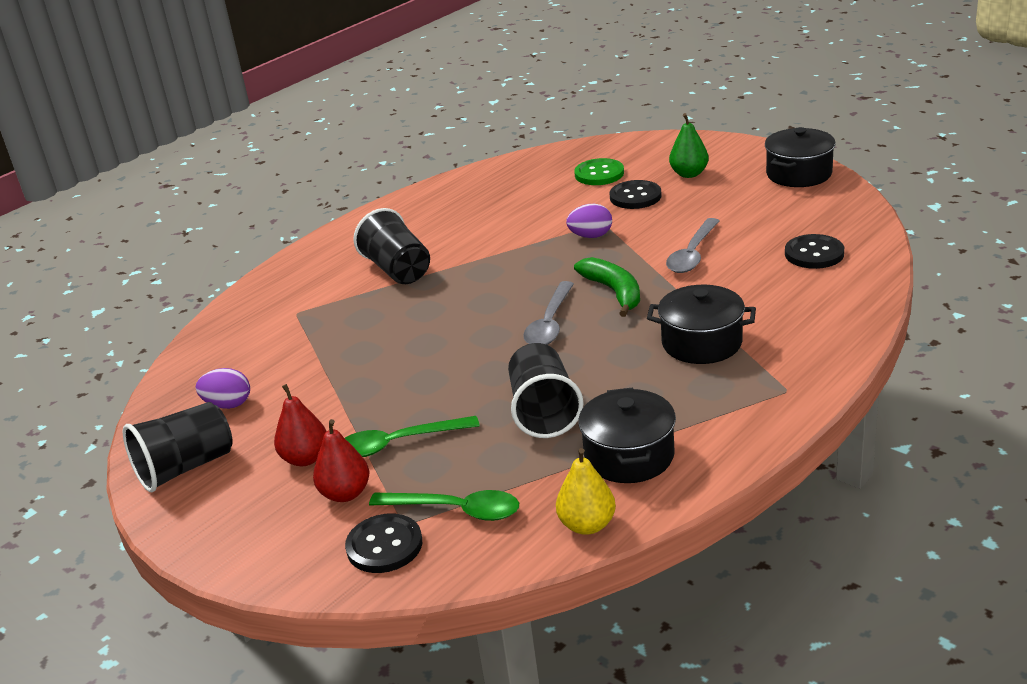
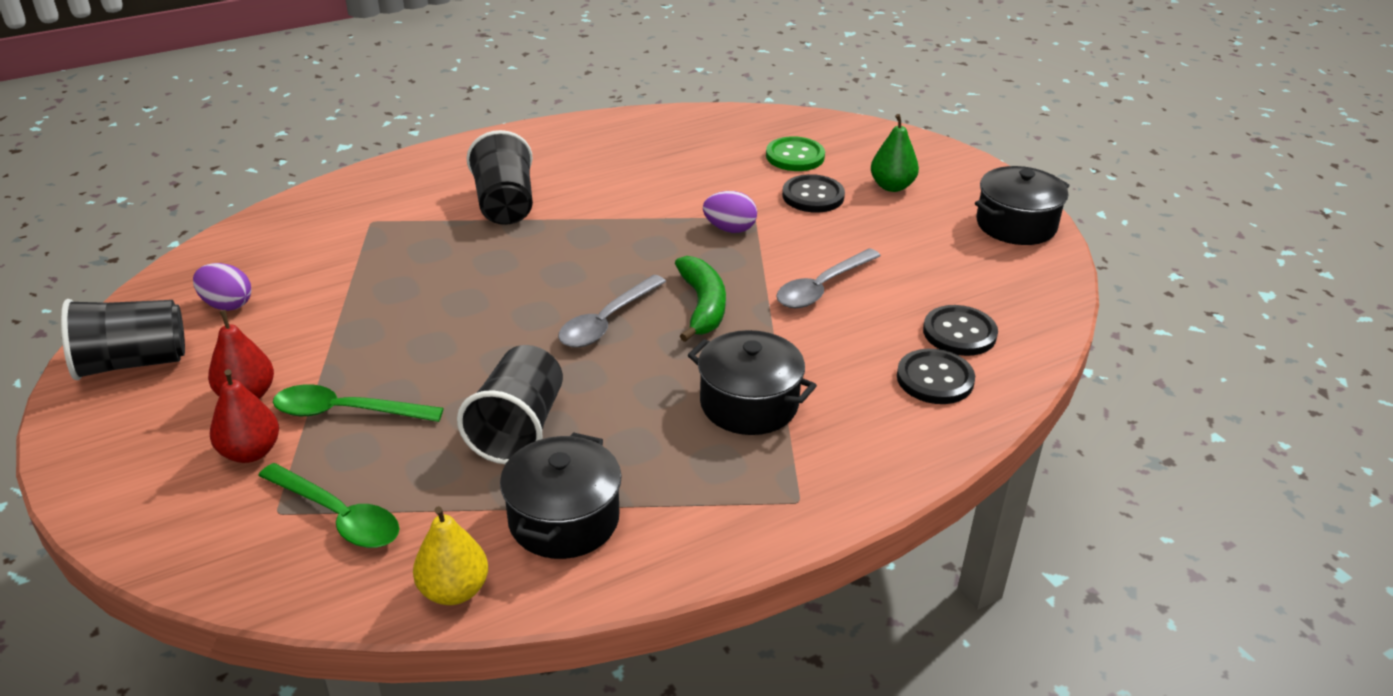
camera: 15 degrees right, 5 degrees up
(384, 545) = (237, 531): black button -> black button (935, 379)

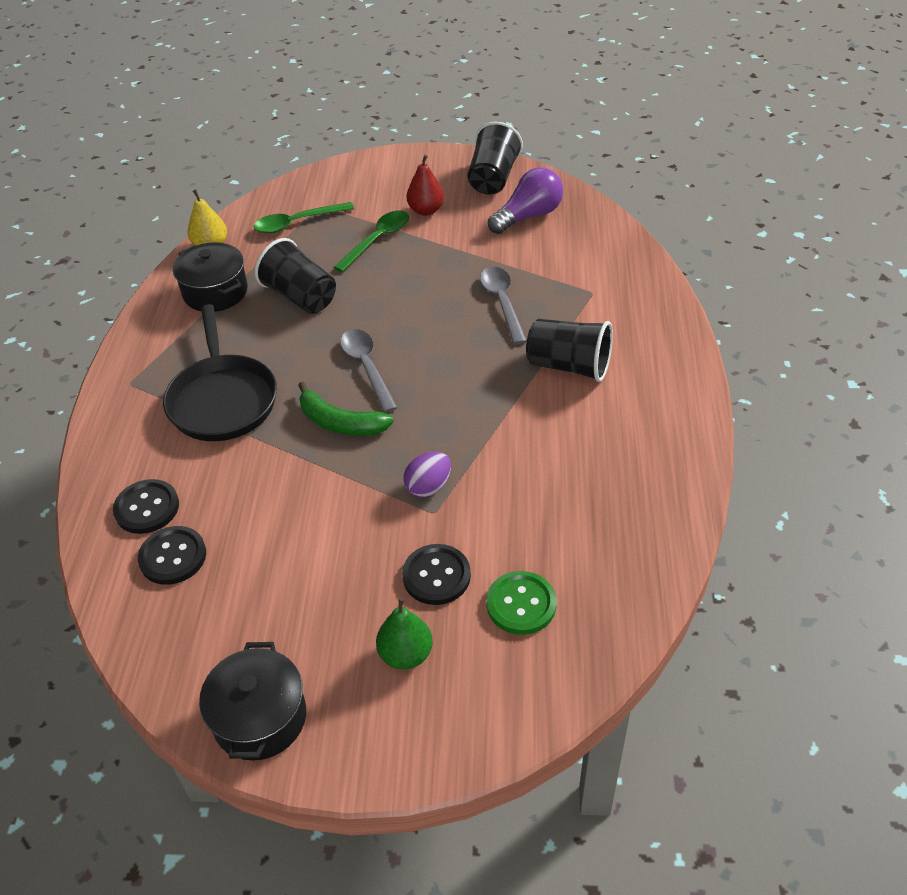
camera: 125 degrees right, 10 degrees up
(227, 304) = (528, 216): purple egg -> purple light bulb
(250, 452) = (374, 205): red pear -> none
(749, 404) = (222, 399): black pot -> black pan
(821, 288) = (300, 503): grey spoon -> grey spoon (502, 302)

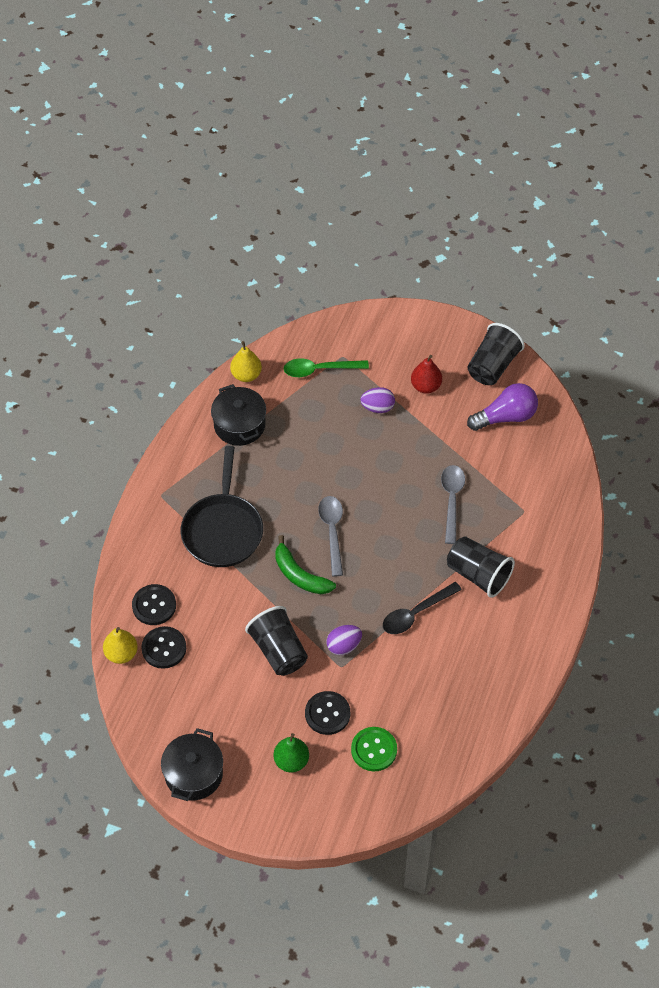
camera: 15 degrees right, 10 degrees up
(110, 580) = (121, 654): none -> yellow pear
(300, 297) = (302, 449): black cup -> black cup (278, 650)
(378, 240) = (377, 407): green spoon -> purple egg
(508, 426) = (415, 613): none -> black spoon

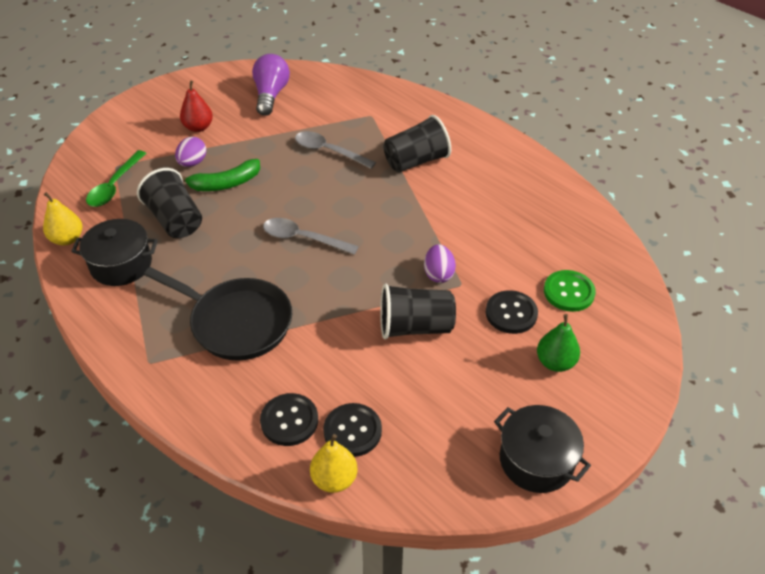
camera: 65 degrees left, 10 degrees down
(299, 575) = (335, 279): green banana -> green banana (225, 183)
(415, 613) = (432, 213): black spoon -> none
(493, 366) = (214, 85): black cup -> black cup (175, 220)

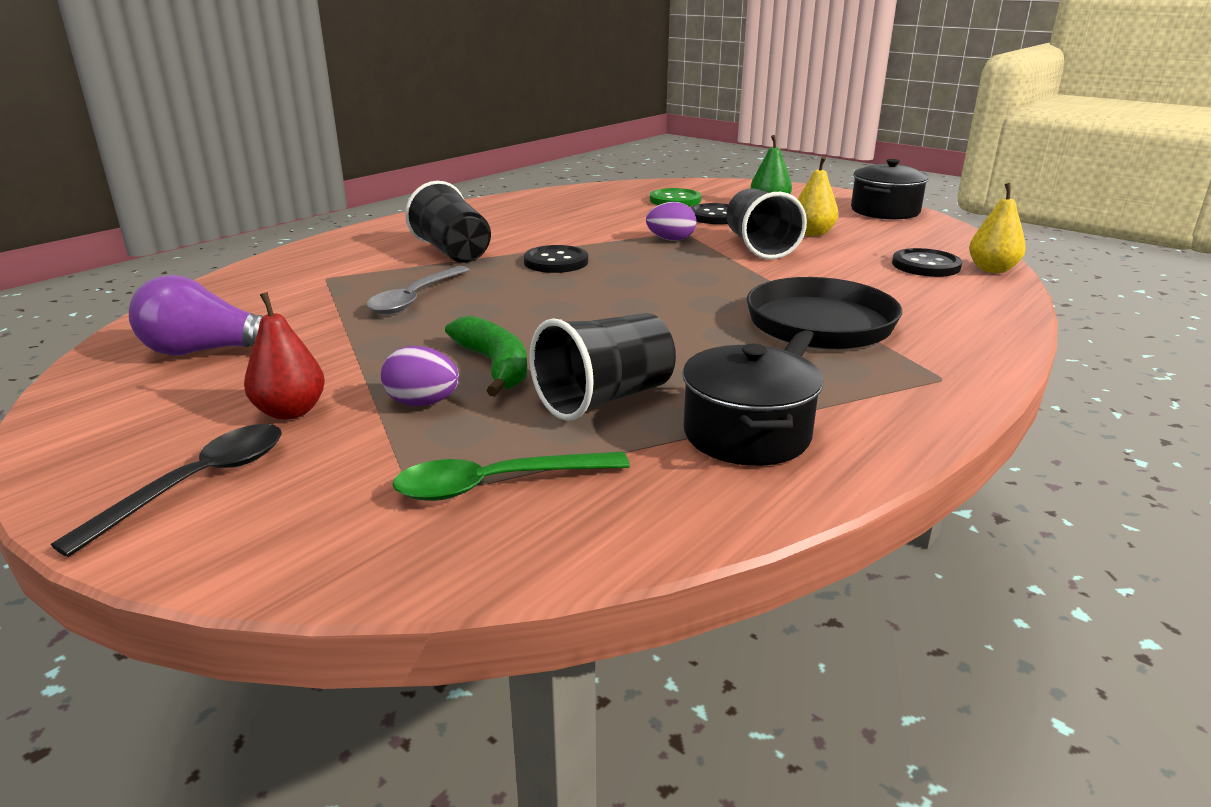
camera: 95 degrees left, 20 degrees down
(67, 239) = (696, 515): yellow pear -> yellow pear (812, 233)
(114, 186) = (496, 484): green spoon -> green spoon turned 150 degrees clockwise
(148, 115) = (198, 483): none -> black spoon
(289, 421) = (944, 291): black button -> black button (556, 262)
(303, 238) = (628, 303): grey spoon -> none

